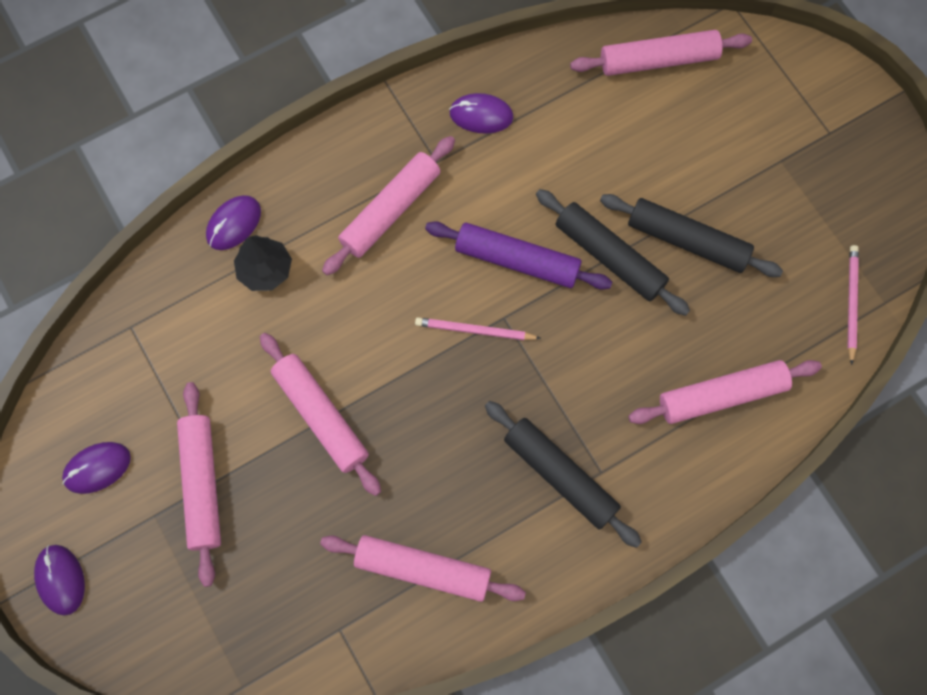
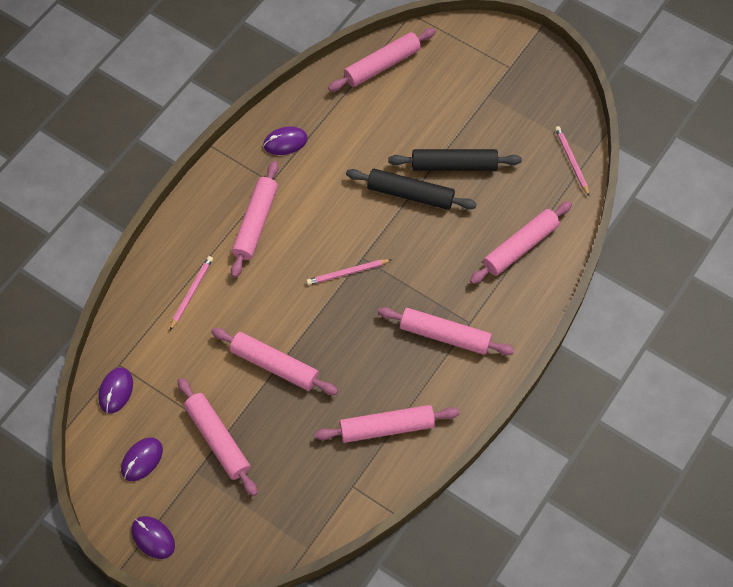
camera: 25 degrees left, 10 degrees down
(234, 224) = (155, 273): purple mouse -> purple mouse (116, 391)
(265, 270) = (191, 293): black tree -> pink pencil
(517, 260) = (353, 220): purple rolling pin -> none
(560, 475) = (444, 335): black rolling pin -> pink rolling pin

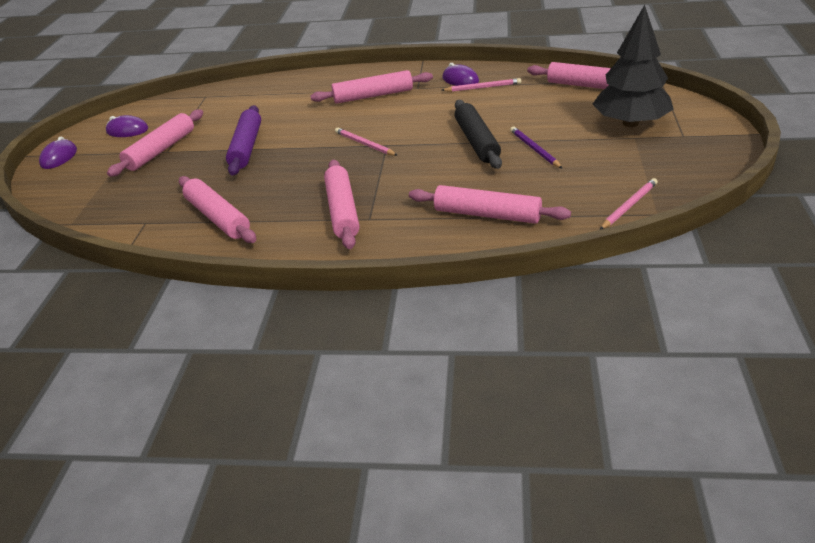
camera: 65 degrees right, 25 degrees down
(116, 391) = (182, 103): purple mouse -> none
(191, 293) = (287, 97): pink pencil -> pink pencil (483, 87)
(274, 365) = (246, 147): pink rolling pin -> purple rolling pin
(454, 165) = (534, 149): black rolling pin -> purple pencil
(466, 83) = (630, 123): none -> black tree

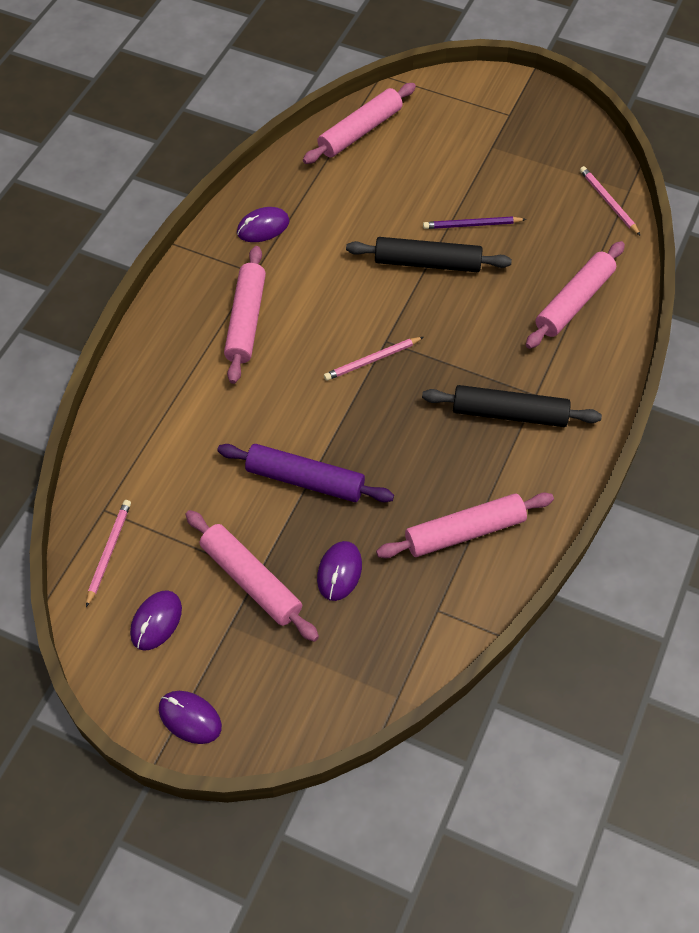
camera: 75 degrees left, 20 degrees up
(172, 177) = (339, 572): none -> purple mouse
(342, 211) = (509, 413): pink rolling pin -> black rolling pin
(483, 87) = (299, 215): pink pencil -> pink pencil (108, 552)
(630, 123) = (463, 137): black tree -> none

